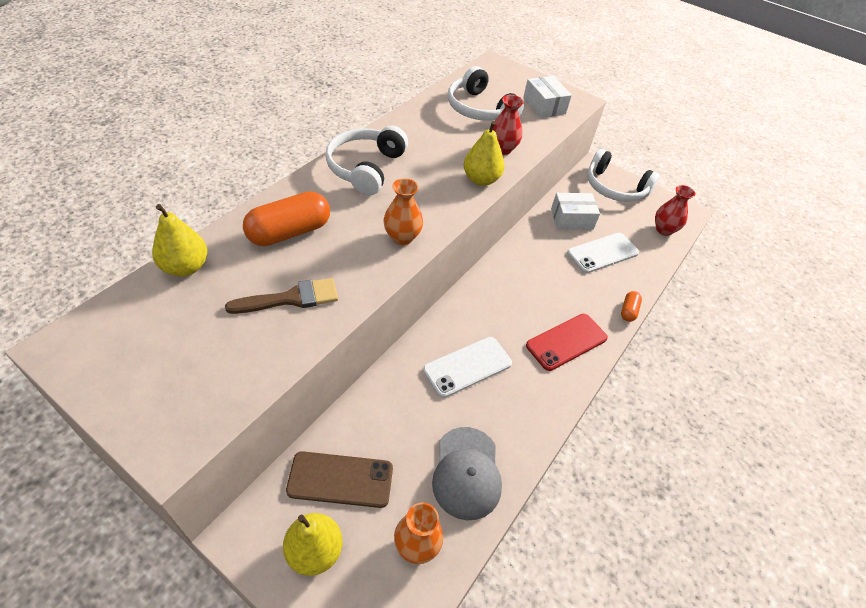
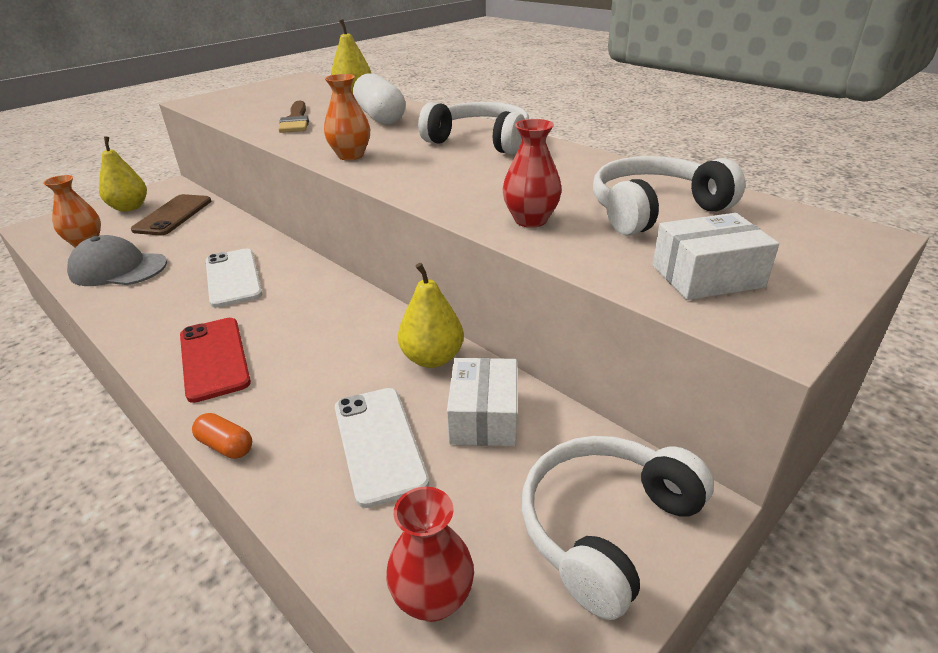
camera: 105 degrees right, 15 degrees down
(289, 232) = (380, 117): orange capsule -> white capsule
(481, 179) = (449, 200): yellow pear -> yellow pear (432, 358)

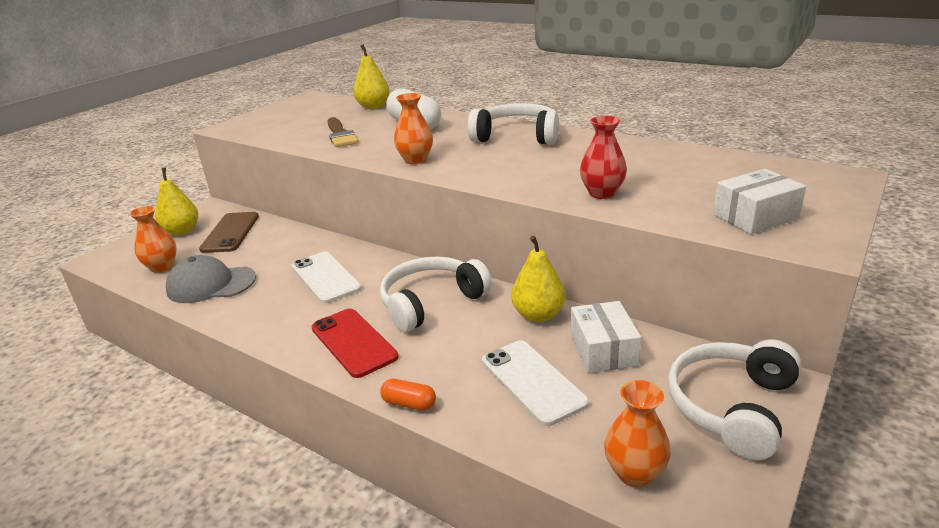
camera: 10 degrees left, 5 degrees down
(433, 599) = (634, 473): red vase -> orange vase
(654, 210) = (689, 175): white headphones -> white headphones (431, 302)

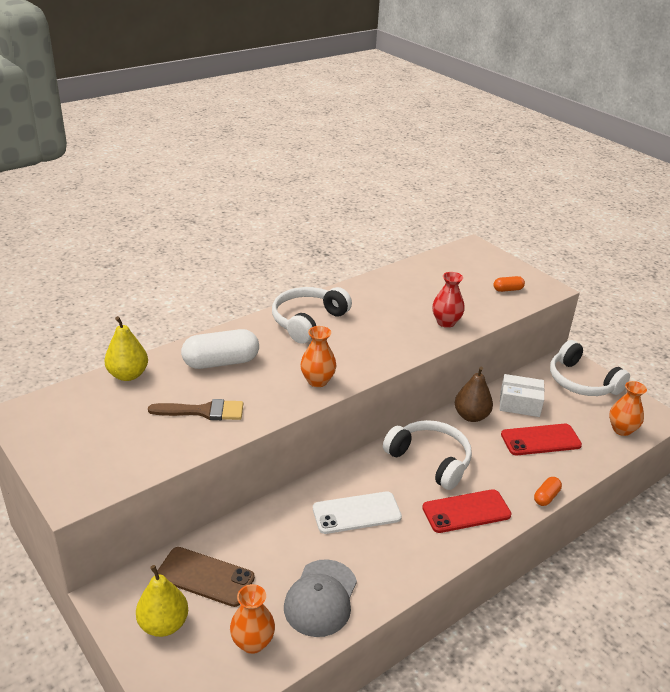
camera: 75 degrees left, 5 degrees up
(431, 302) = (430, 460): white headphones -> white headphones turned 150 degrees clockwise
(532, 382) = (540, 440): white phone -> red phone
(538, 315) = (471, 416): yellow pear -> brown pear
(755, 216) = (508, 290): white box -> orange capsule

